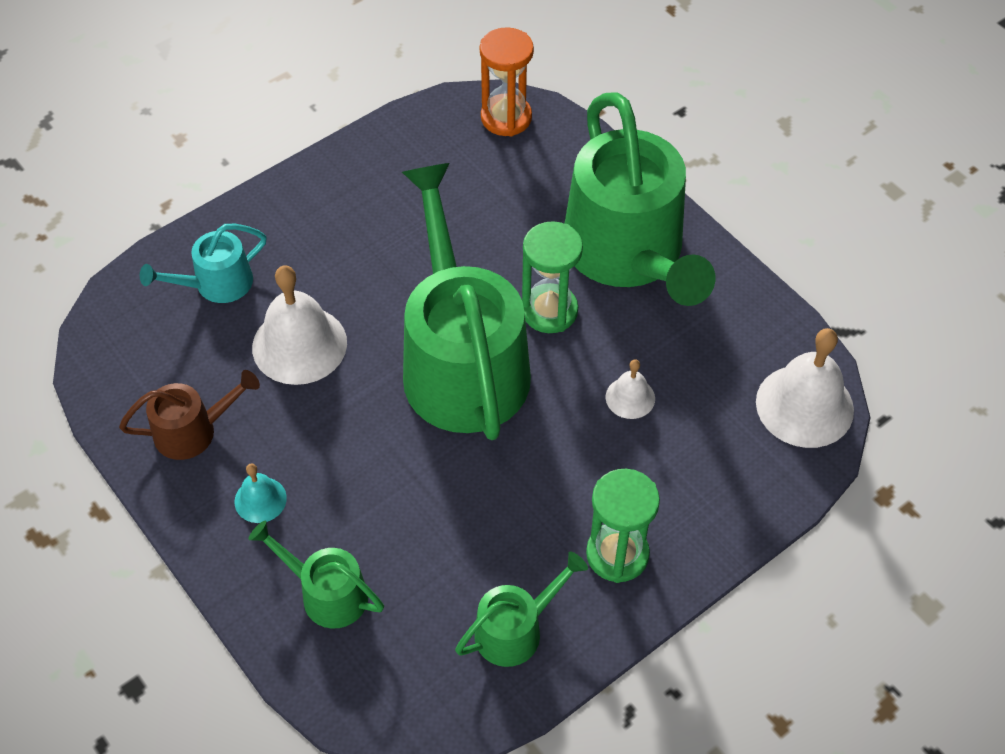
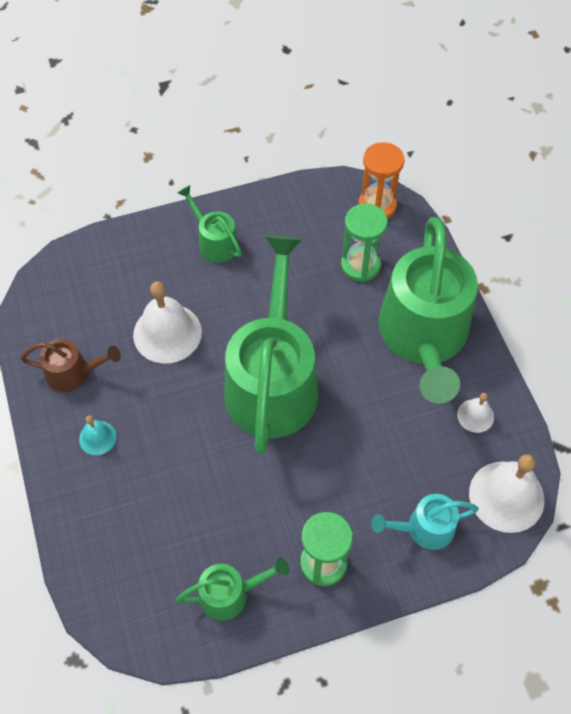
camera: 20 degrees right, 5 degrees up
(216, 284) = (130, 271): turquoise watering can -> turquoise watering can (424, 528)
(327, 593) = (114, 521): green watering can -> green watering can (215, 242)
(549, 311) = (349, 363): green hourglass -> green hourglass (360, 265)
(630, 397) = (380, 447): white bell -> white bell (475, 415)

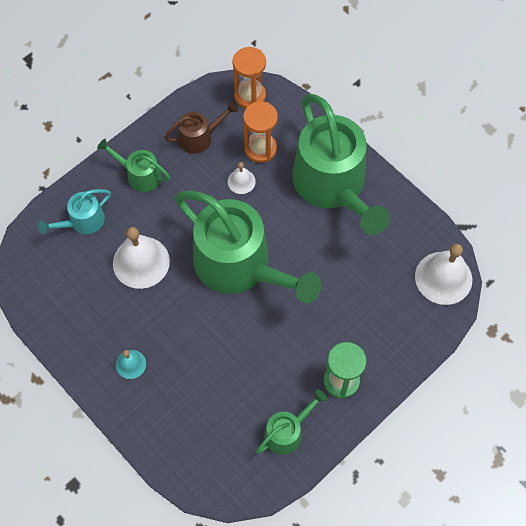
camera: 25 degrees left, 5 degrees up
(73, 373) = (85, 323): brown watering can -> brown watering can (199, 137)
(272, 381) = (239, 265): green watering can -> green watering can turned 150 degrees clockwise
(360, 265) = (260, 149): green hourglass -> orange hourglass
(424, 528) = (398, 325): turquoise watering can -> turquoise watering can (83, 221)
(475, 415) = (396, 229): white bell -> white bell (241, 181)

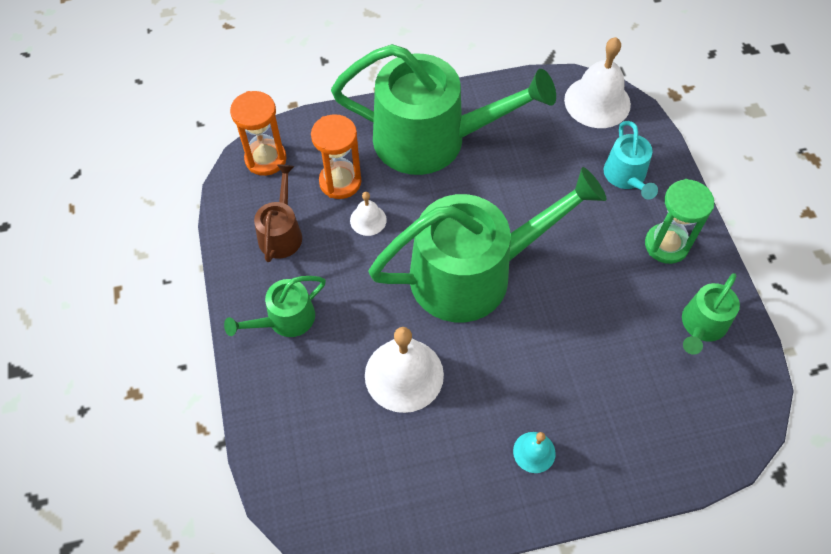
camera: 60 degrees left, 5 degrees down
(83, 221) = (304, 415): turquoise watering can -> turquoise watering can (626, 177)
(287, 432) = (702, 325): green watering can -> green watering can turned 135 degrees counterclockwise

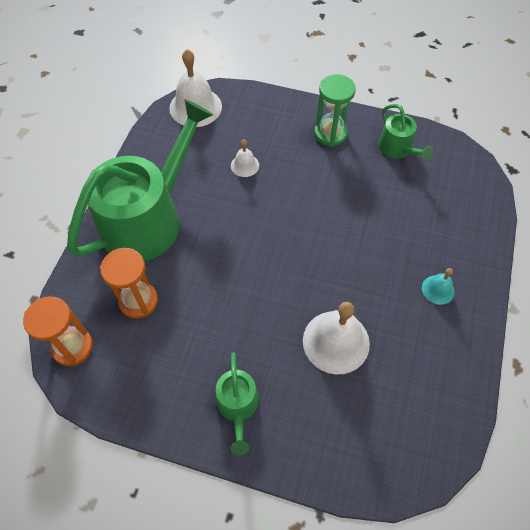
camera: 60 degrees left, 0 degrees up
(281, 233) = (154, 370): brown watering can -> none
(368, 220) = (188, 298): white bell -> white bell (245, 165)
(473, 273) = (280, 253): green watering can -> none
(626, 177) = (265, 125): turquoise watering can -> none

